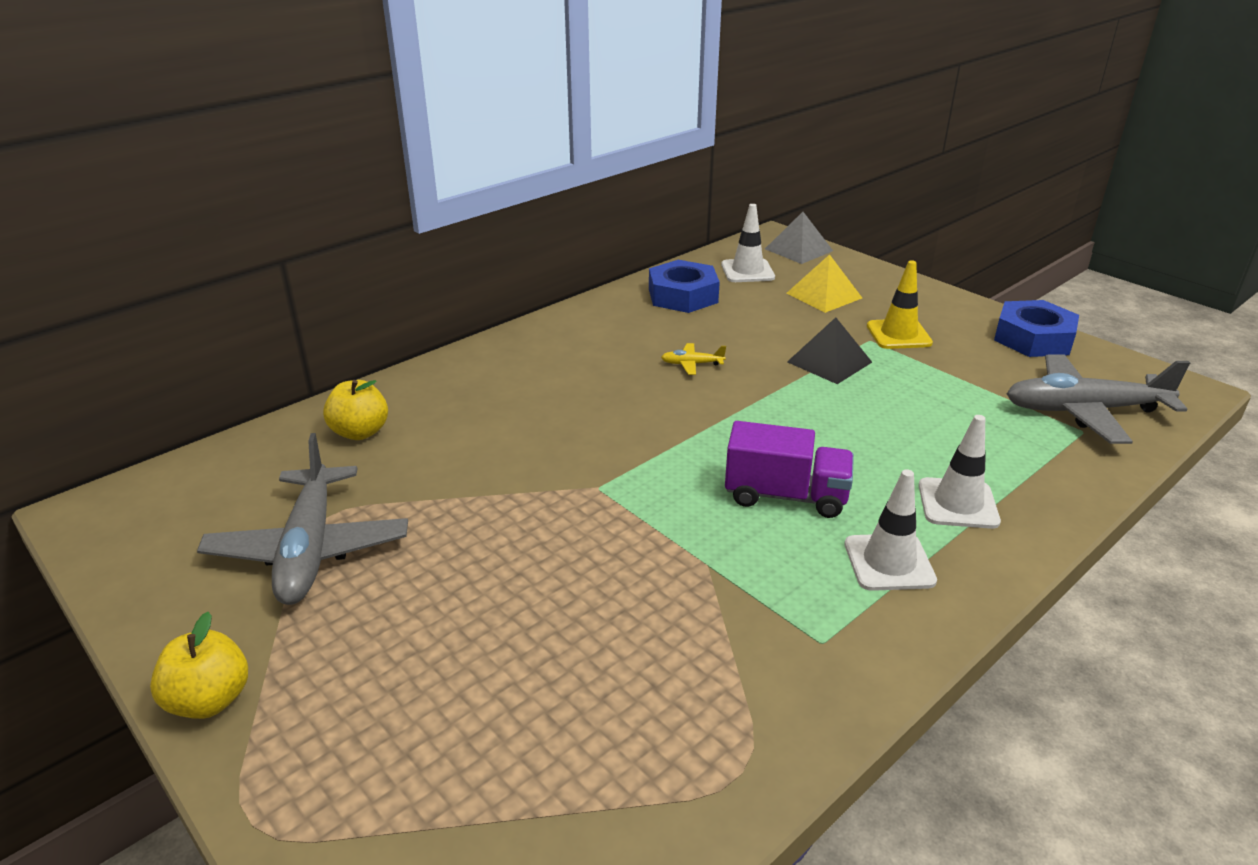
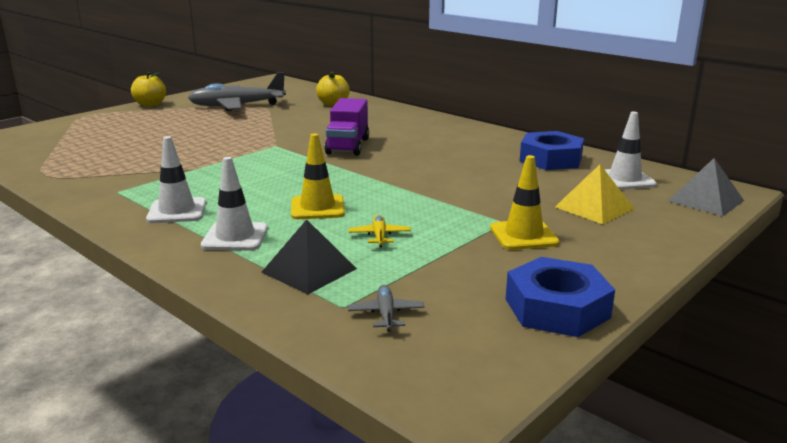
camera: 85 degrees right, 10 degrees down
(692, 364) = (431, 163): yellow plane -> yellow plane (379, 236)
(785, 496) = (257, 187): purple truck -> purple truck (348, 146)
(829, 362) = (453, 205): black pyramid -> black pyramid (309, 270)
(853, 446) = (317, 208): none -> yellow traffic cone
(1083, 411) = (386, 314): grey plane -> grey plane, size x0.41

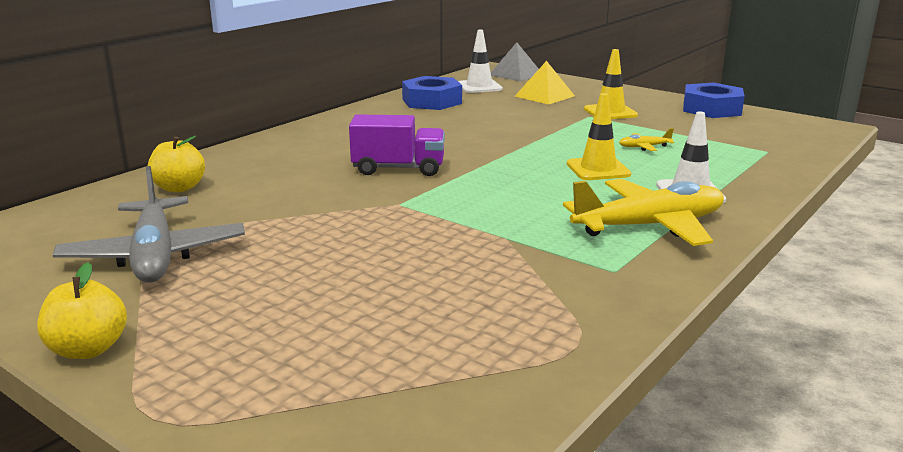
camera: 95 degrees left, 0 degrees up
(177, 211) = (650, 226): white traffic cone -> yellow plane
(309, 270) = (725, 163): black pyramid -> none
(386, 314) = (763, 141): grey plane -> none

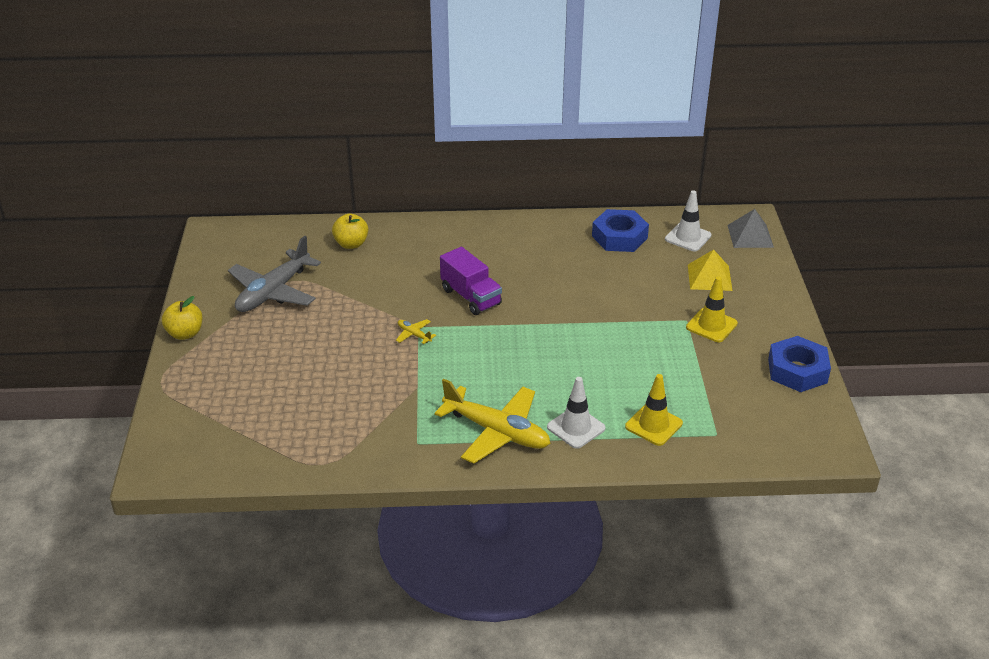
camera: 50 degrees right, 15 degrees up
(598, 169) = (571, 373): yellow traffic cone -> yellow traffic cone (653, 425)
(644, 147) = (646, 374): yellow plane -> yellow plane (414, 334)

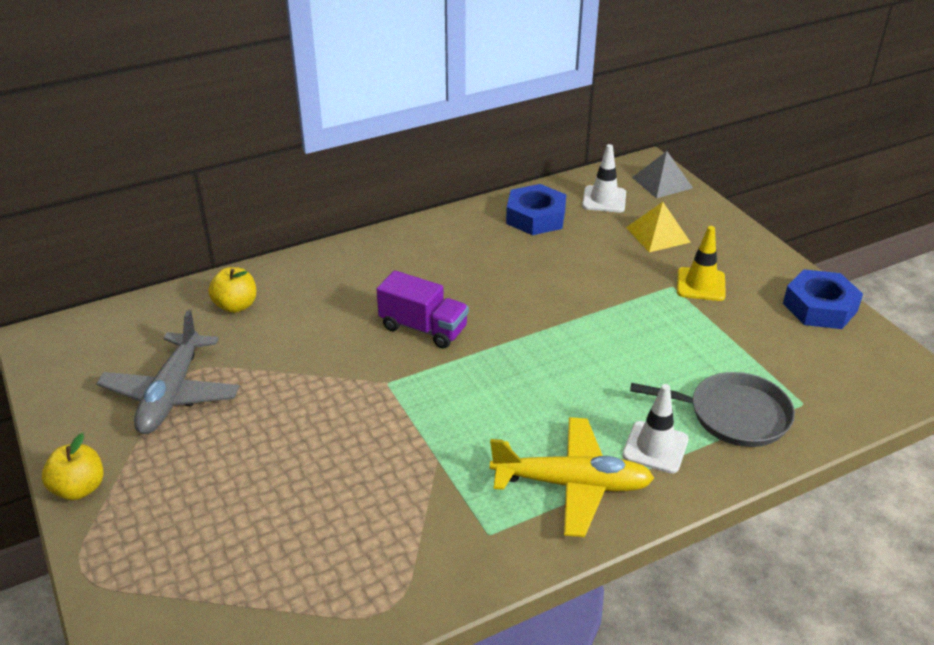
camera: 25 degrees left, 0 degrees up
(414, 334) = (388, 394): yellow plane -> none
(653, 425) = (733, 415): yellow traffic cone -> grey pan

